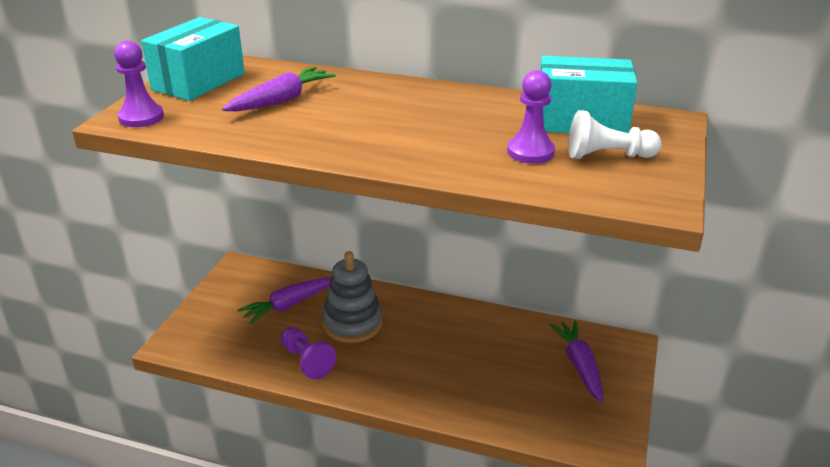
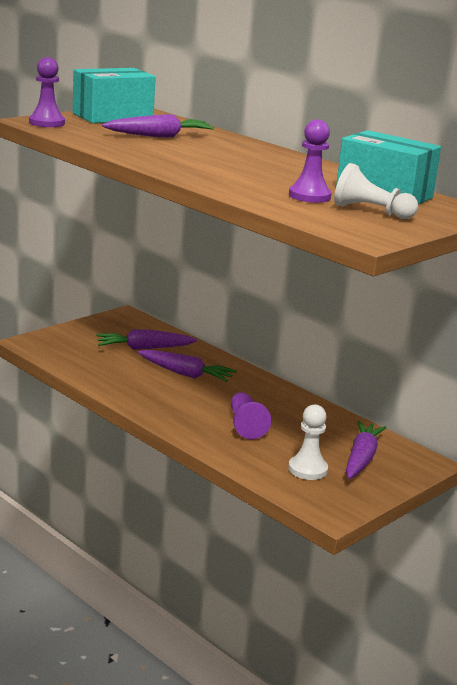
camera: 25 degrees right, 10 degrees down
(306, 361) = (125, 382): purple pawn -> purple pawn (245, 425)
(352, 324) = (185, 374): grey stacking toy -> purple carrot
(551, 402) = (307, 469): none -> white pawn

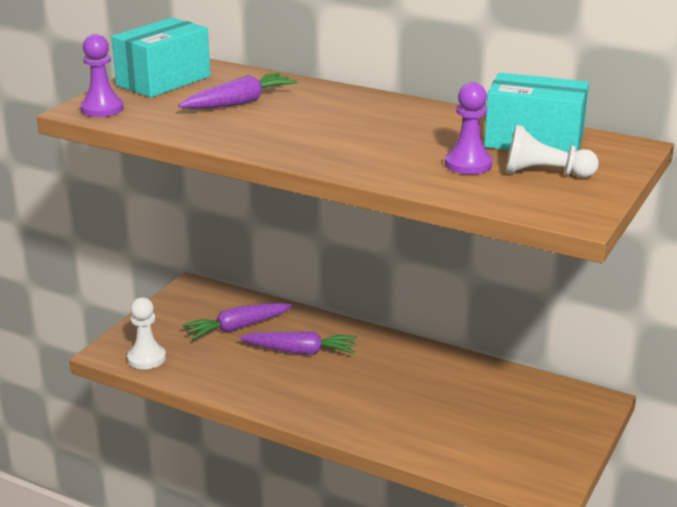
camera: 15 degrees left, 5 degrees up
(245, 425) = (400, 403): purple pawn -> none
(307, 469) = (493, 444): white pawn -> white pawn (146, 358)
(361, 458) = (536, 414): purple carrot -> none

